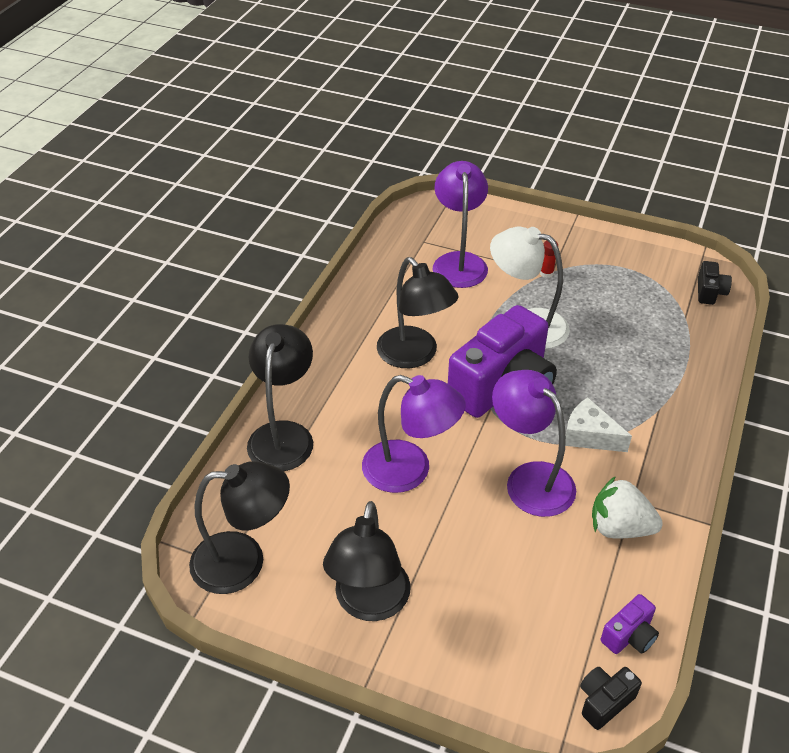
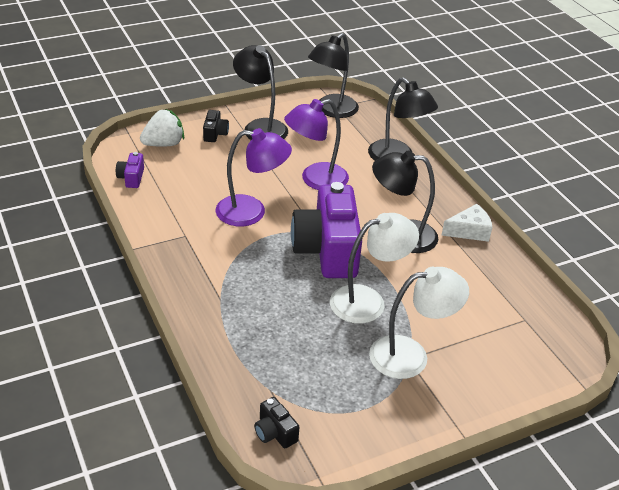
camera: 130 degrees right, 5 degrees down
(459, 262) = (477, 319): purple lamp -> none
(546, 273) = (411, 355): red glue stick -> white lamp
(589, 436) = (245, 254): white cheese -> white cheese (469, 231)
(604, 701) = (122, 151): black camera -> black camera (215, 134)
(619, 528) = (179, 218): white strawberry -> white strawberry (164, 144)

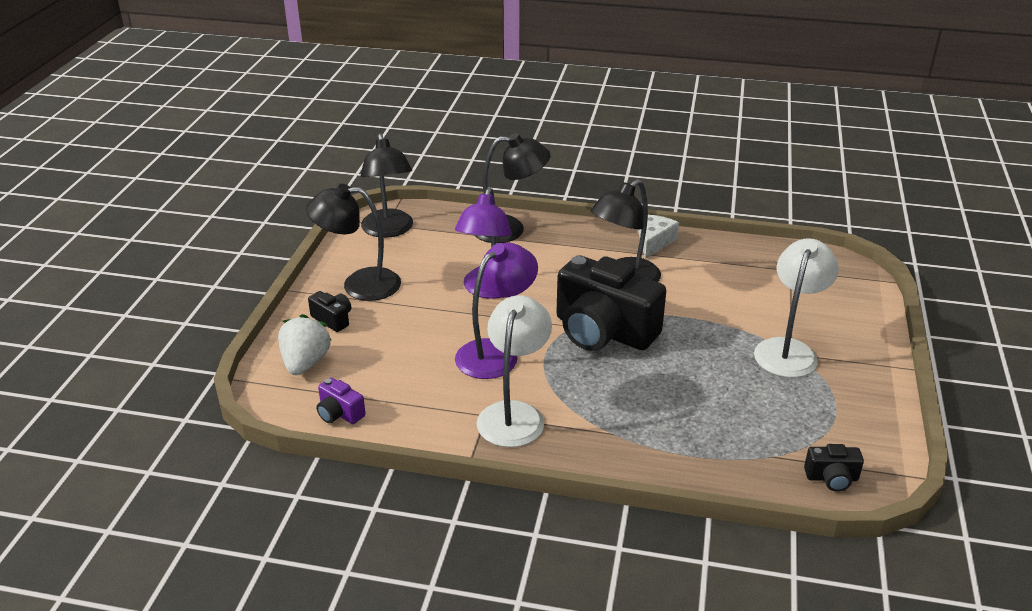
camera: 50 degrees left, 5 degrees down
(327, 250) = (603, 331): purple camera -> black camera
(368, 301) = (698, 340): white lamp -> white lamp (514, 414)

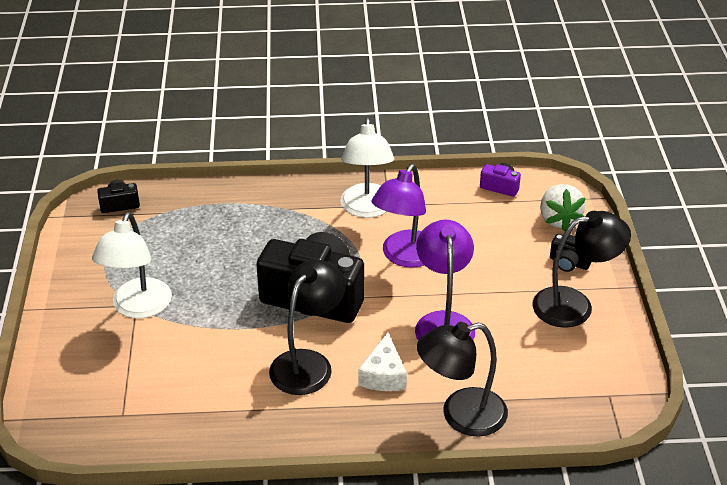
camera: 165 degrees right, 5 degrees up
(389, 230) = (598, 385): black lamp -> none
(654, 242) = (284, 429): white cheese -> white cheese (383, 375)

